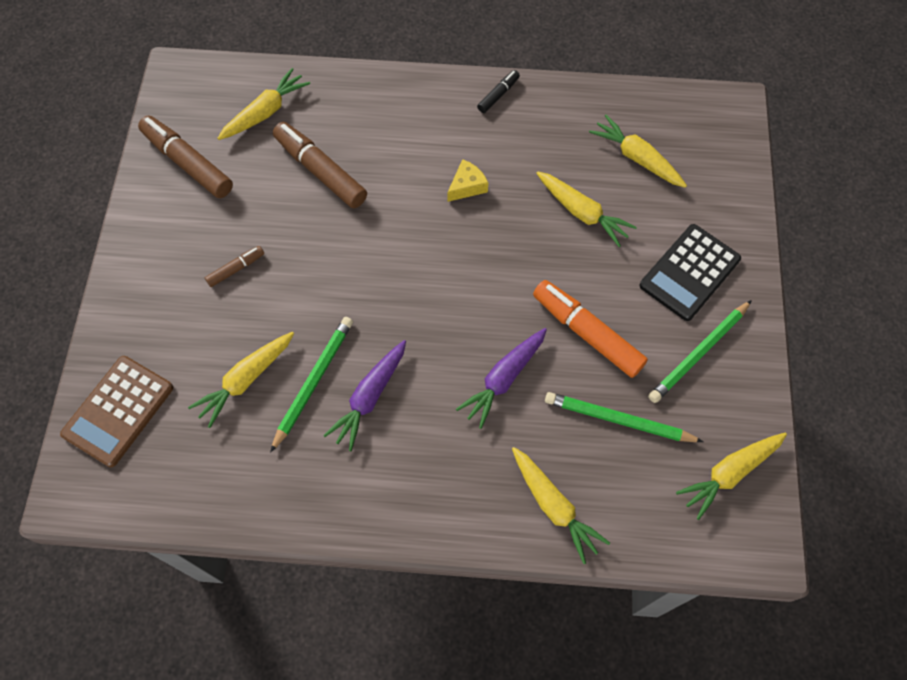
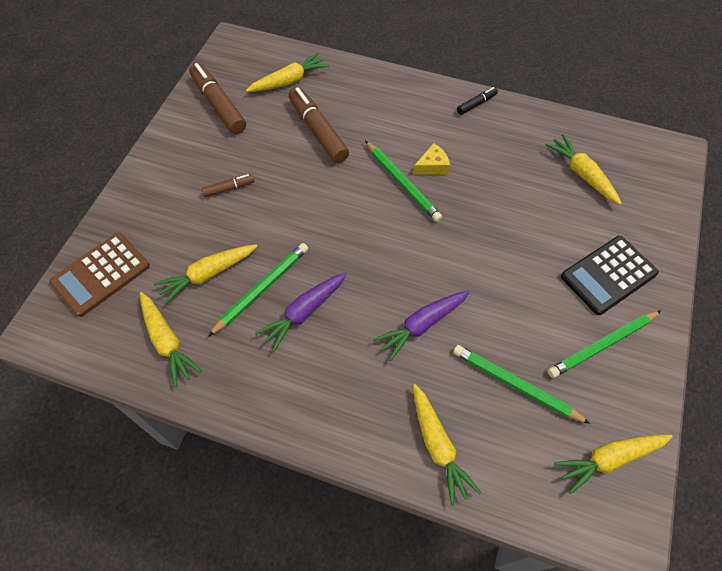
camera: 15 degrees right, 5 degrees down
(438, 215) = (402, 183): none -> green pencil
(582, 212) = (524, 206): yellow carrot -> yellow carrot (167, 341)
(587, 333) = (505, 304): orange marker -> none

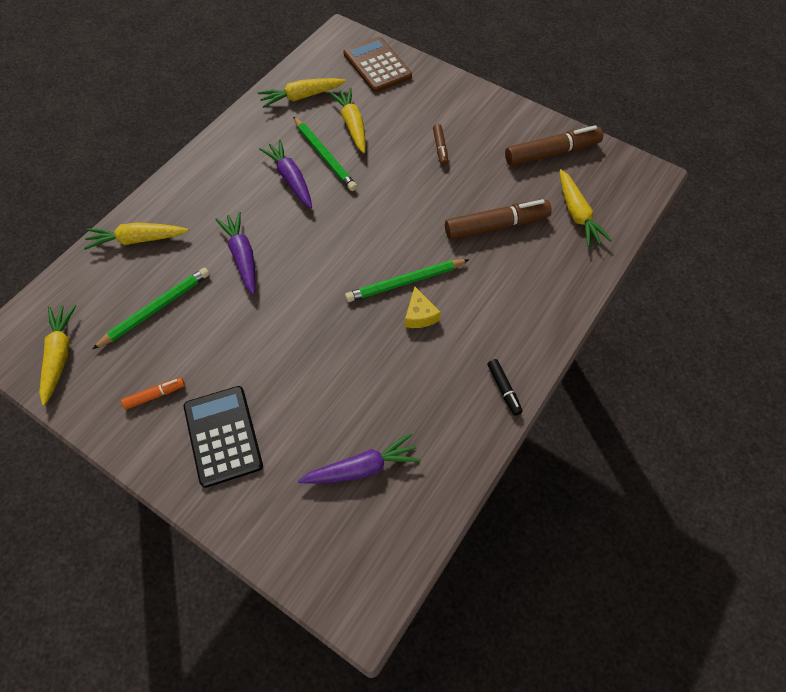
camera: 105 degrees right, 0 degrees up
(582, 174) = (362, 468): yellow carrot -> purple carrot
(602, 345) = (155, 395): green pencil -> orange marker

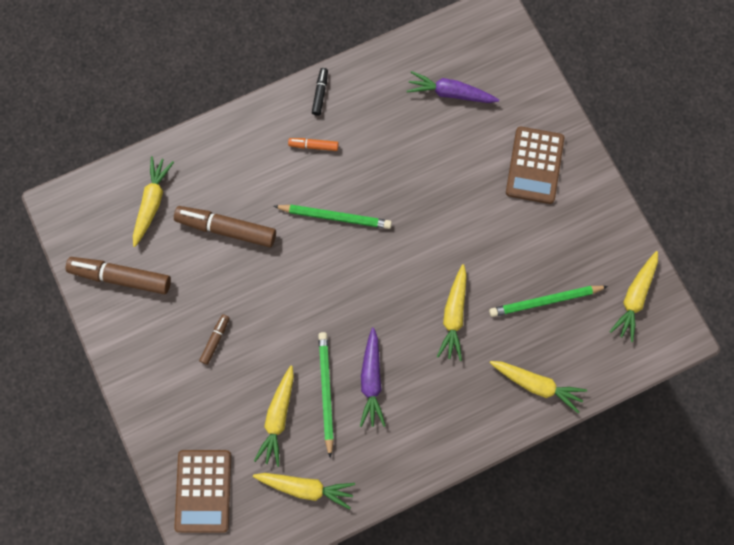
camera: 150 degrees left, 15 degrees up
(155, 395) = (572, 223): orange marker -> orange marker (313, 146)
(223, 436) = (534, 165): black calculator -> brown calculator
(242, 257) = (454, 315): purple carrot -> yellow carrot
(420, 315) = (342, 182): yellow cheese -> none

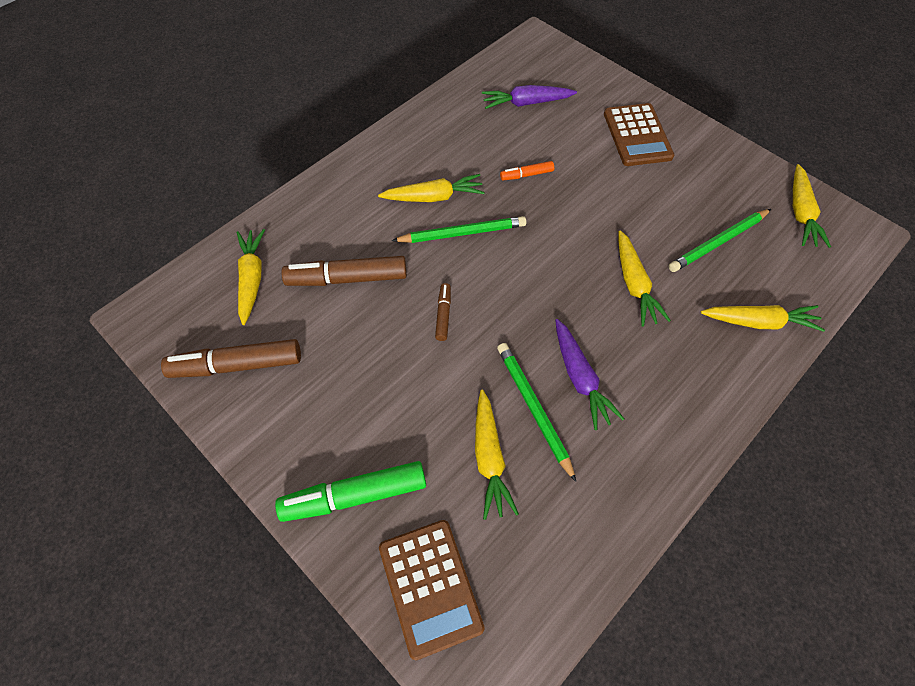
camera: 20 degrees left, 15 degrees down
(174, 410) = (354, 495): none -> green marker
(215, 340) = (377, 396): brown marker -> brown marker (443, 315)
(305, 487) = (561, 531): yellow carrot -> yellow carrot (433, 197)
(313, 146) = (411, 179): orange marker -> orange marker (526, 175)
(320, 93) = (399, 136): black marker -> none

